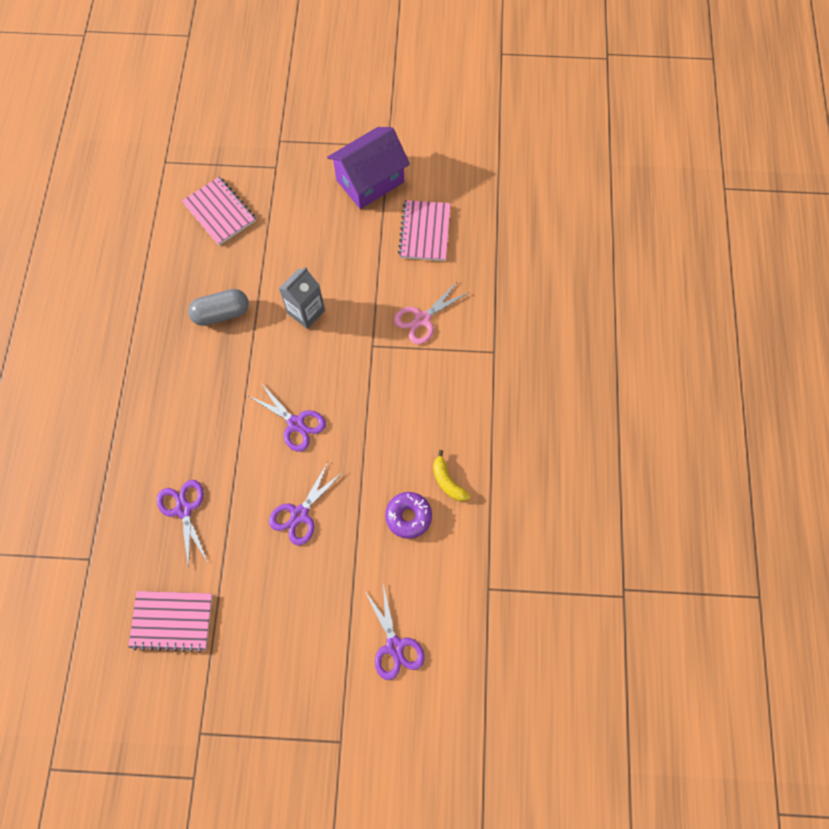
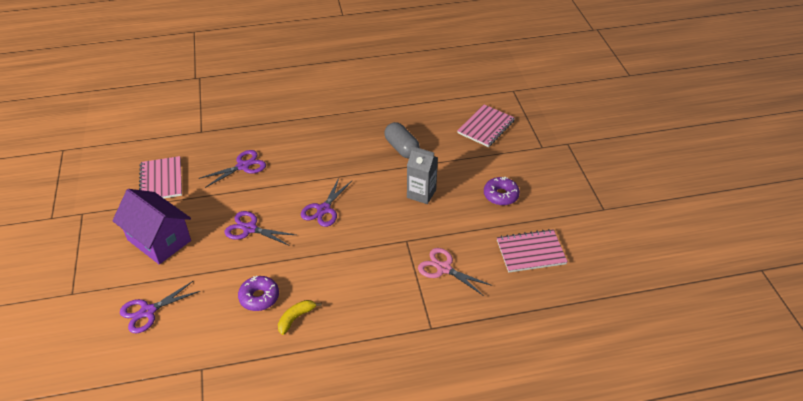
camera: 75 degrees right, 25 degrees down
(336, 233) = (500, 195): none -> purple donut
(370, 181) = (561, 205): purple house -> purple house (159, 240)

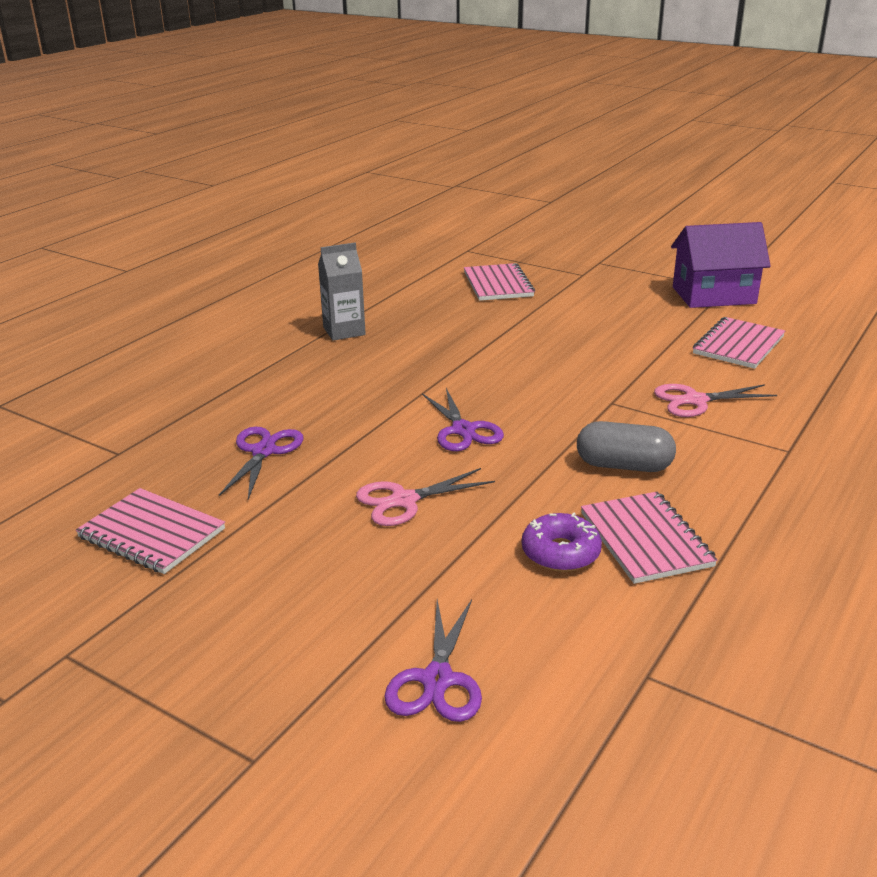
camera: 45 degrees left, 15 degrees down
(159, 240) = (286, 595): purple house -> purple house (713, 295)
(250, 229) = (404, 501): purple scissors -> pink scissors
(296, 318) = (645, 539): yellow banana -> pink notebook
(401, 148) = (443, 338): grey capsule -> grey capsule (623, 465)
(421, 193) = (544, 360): grey carton -> grey carton (344, 331)
(500, 195) = (622, 322): purple donut -> none

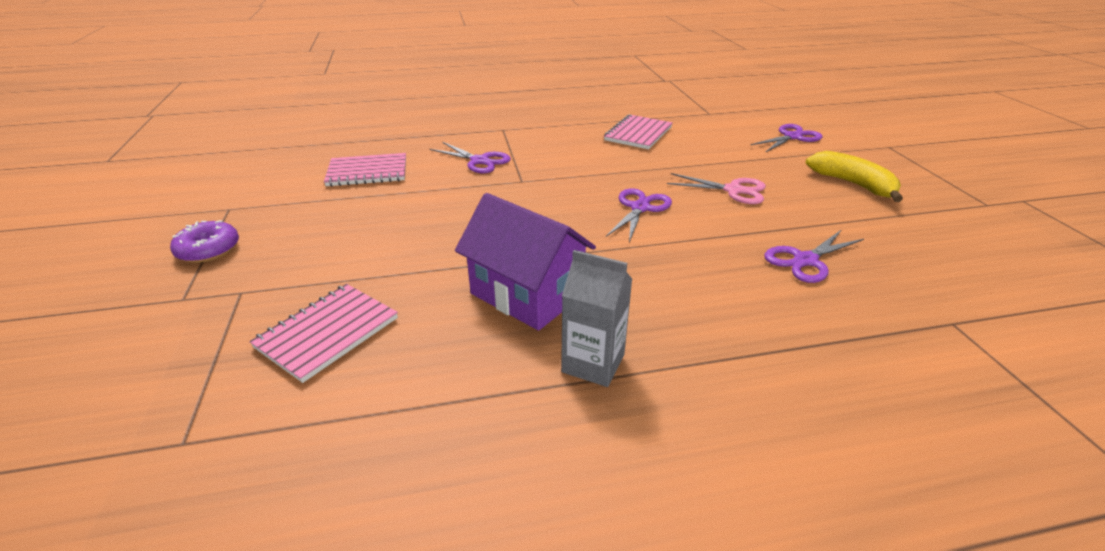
camera: 135 degrees left, 5 degrees up
(152, 533) = (924, 241): pink notebook -> none
(270, 595) = (853, 184): none -> yellow banana
(560, 553) = (683, 144): purple donut -> purple donut (208, 250)
(623, 465) = (588, 155): grey capsule -> none
(695, 401) = (479, 161): pink scissors -> purple scissors
(713, 295) = (256, 208): purple house -> purple house (527, 294)

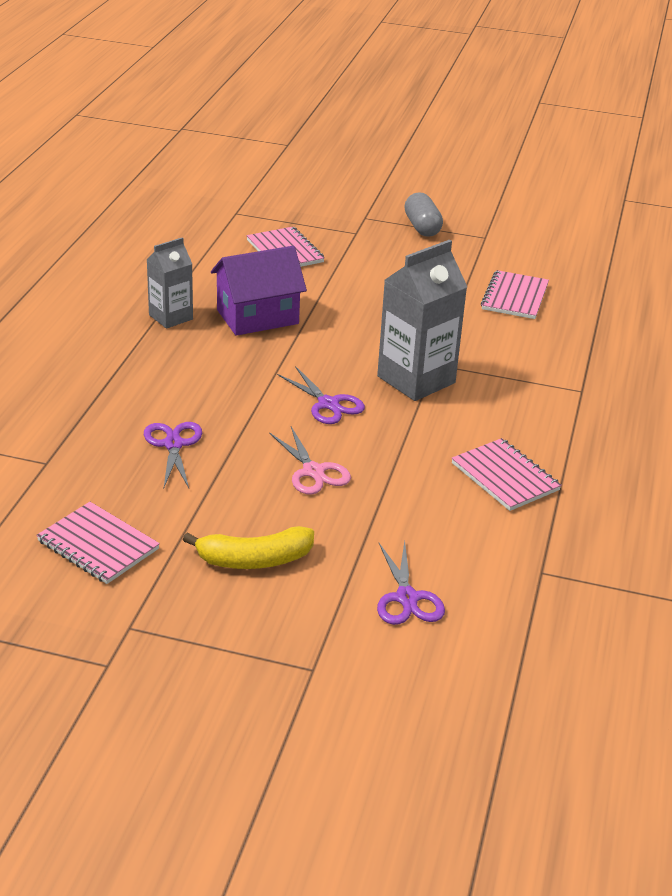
camera: 115 degrees right, 0 degrees up
(208, 250) = (422, 227): purple donut -> grey capsule
(479, 161) = (499, 354): purple scissors -> none
(556, 182) = (416, 380): none -> grey carton
(733, 190) = (313, 471): pink scissors -> pink scissors turned 75 degrees counterclockwise
(965, 246) = (98, 545): none -> pink notebook

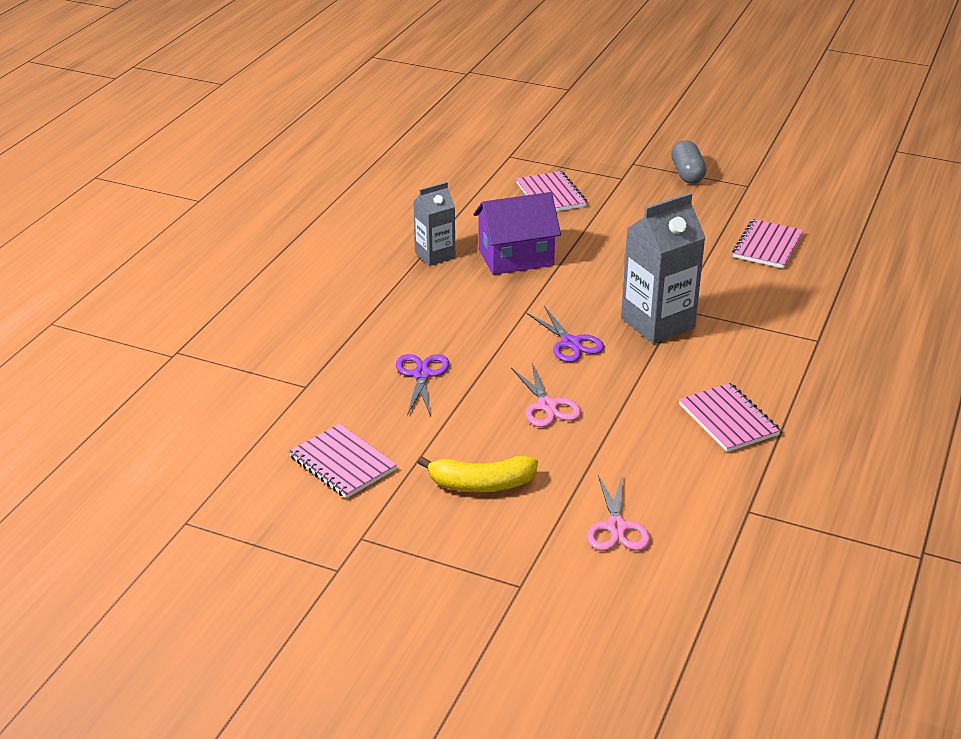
camera: 10 degrees right, 0 degrees up
(407, 598) = (616, 527): purple scissors -> pink scissors

